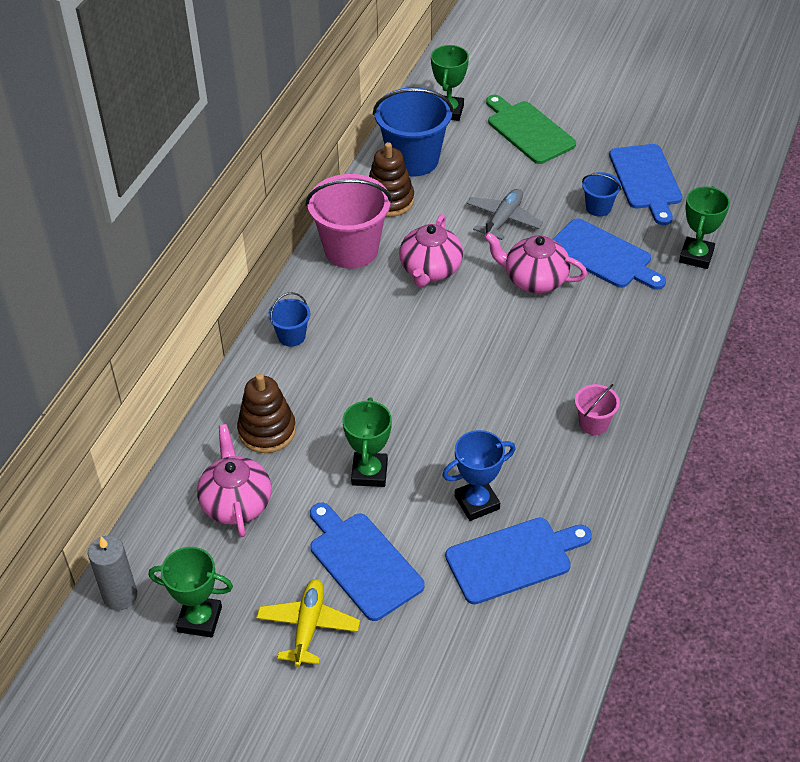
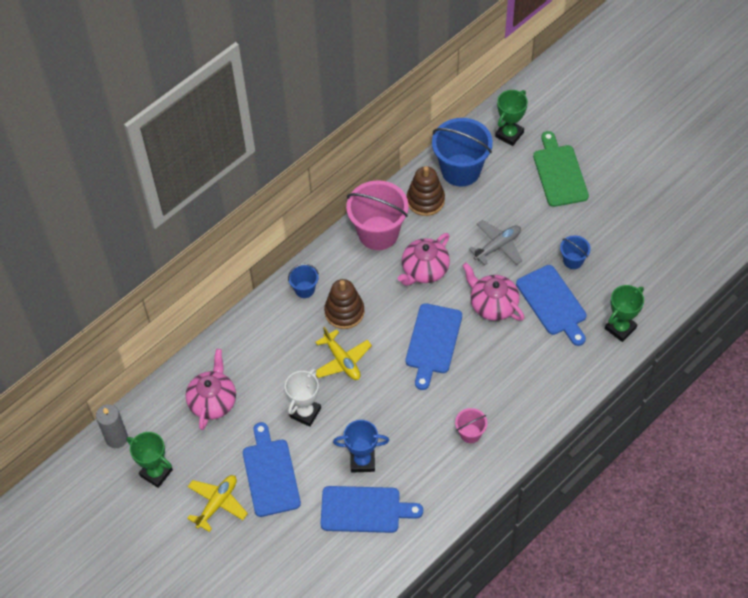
camera: 25 degrees right, 10 degrees up
(267, 431) = (255, 356): brown stacking toy -> brown stacking toy (344, 312)
(369, 473) = (305, 412): green trophy -> white trophy
(384, 398) = (342, 361): none -> yellow plane
(646, 180) = (622, 249): blue cutting board -> blue cutting board (433, 342)

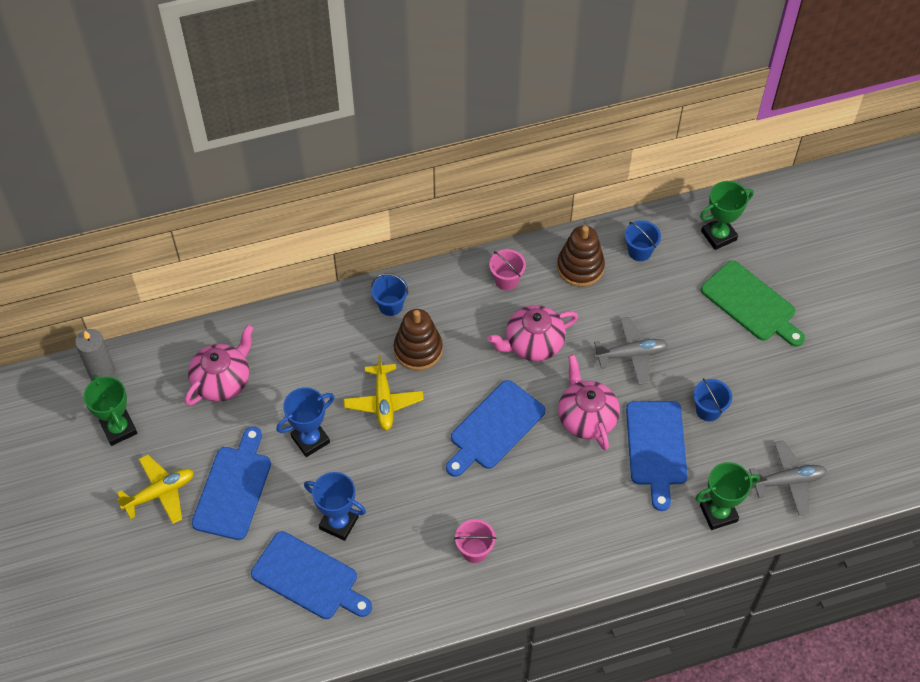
camera: 25 degrees right, 0 degrees up
(305, 412) = (310, 439): white trophy -> blue trophy
(378, 233) = (506, 280): pink bucket -> pink bucket, size x0.48
(461, 170) = (639, 251): blue bucket -> blue bucket, size x0.48
(559, 173) = (751, 304): green cutting board -> green cutting board turned 120 degrees clockwise
(653, 284) = (787, 481): none -> grey plane

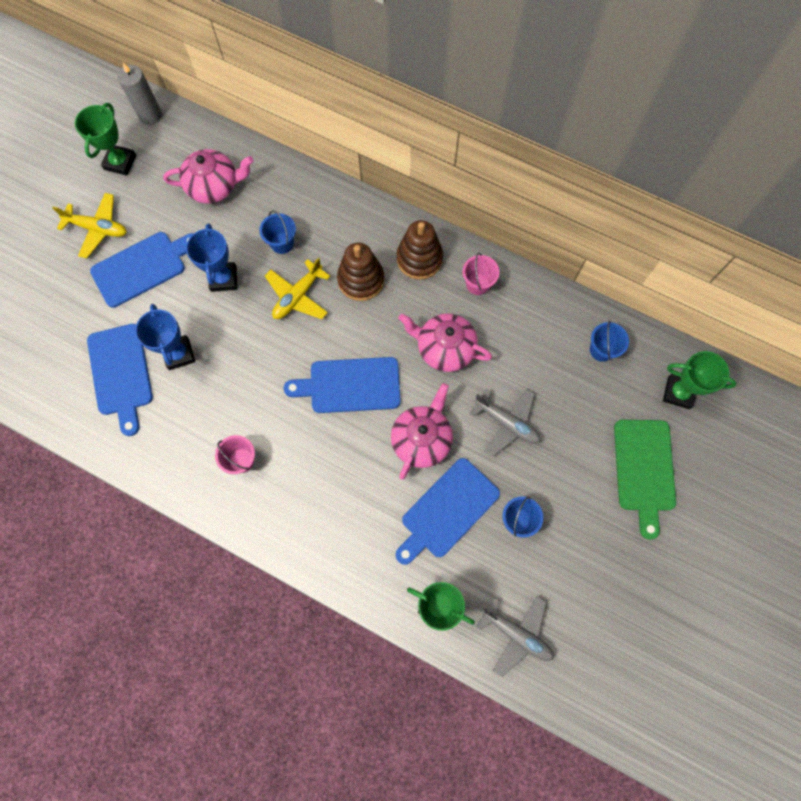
camera: 45 degrees right, 15 degrees up
(310, 439) = (223, 279): blue trophy -> blue trophy turned 75 degrees clockwise
(390, 305) = (377, 230): blue bucket -> blue bucket (282, 243)
(580, 267) = (542, 322): brown stacking toy -> brown stacking toy (419, 259)

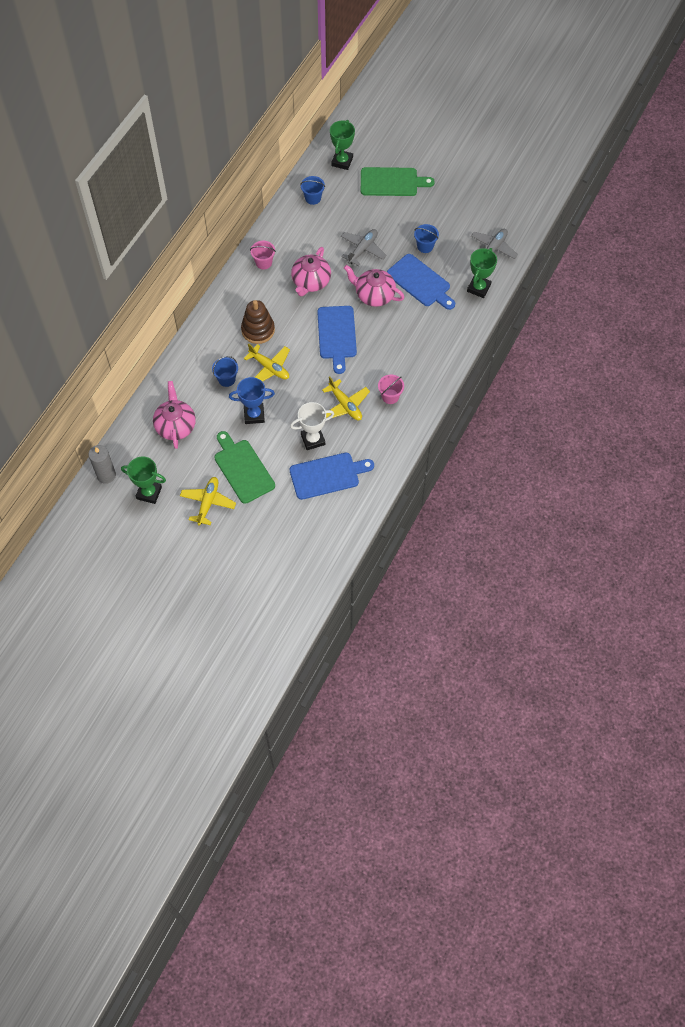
camera: 90 degrees left, 10 degrees down
(142, 267) = (243, 469): blue cutting board -> green cutting board
(179, 354) = (313, 439): blue trophy -> white trophy
(231, 397) = (345, 405): none -> yellow plane
(419, 259) = (243, 295): brown stacking toy -> none

